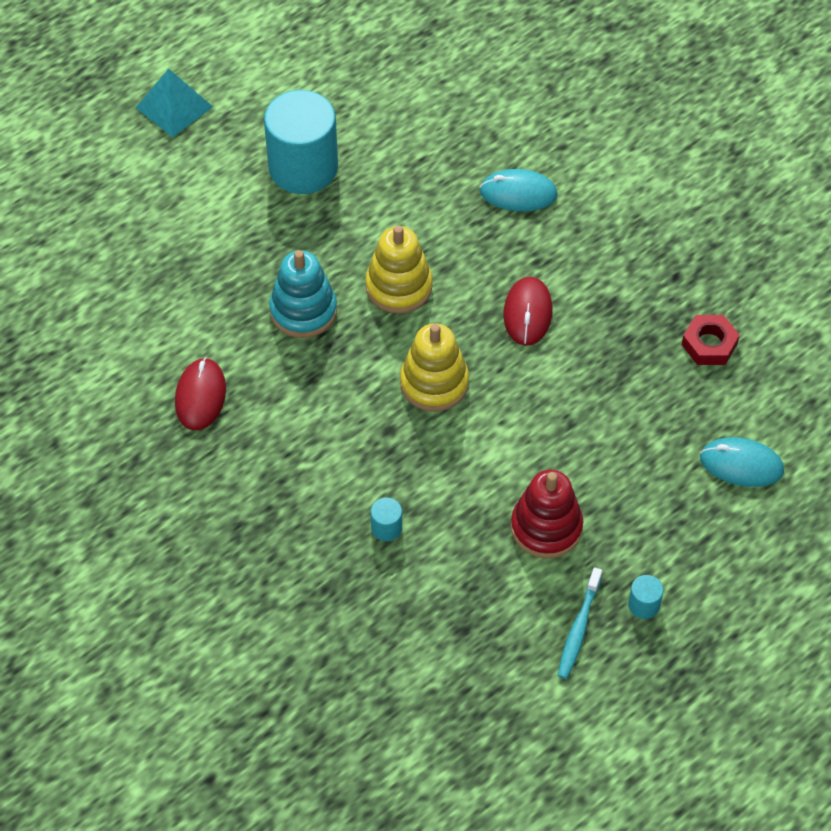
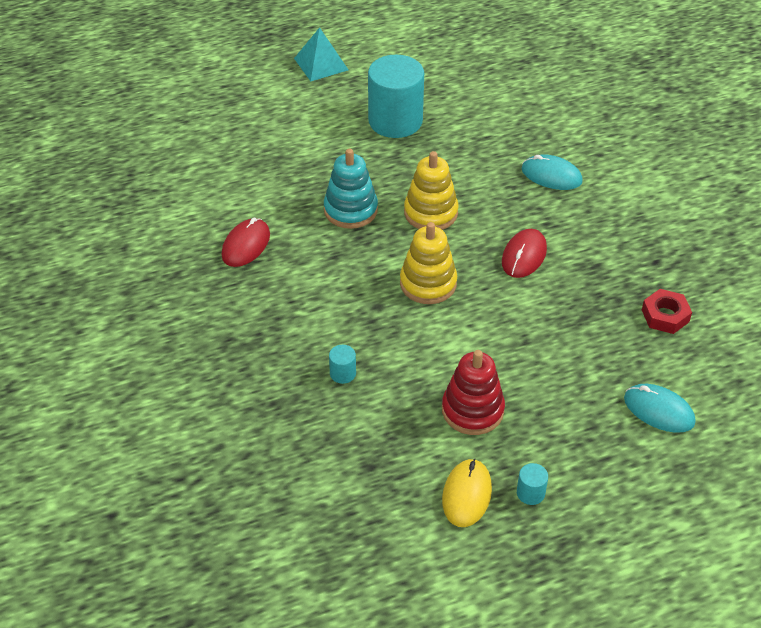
camera: 20 degrees right, 10 degrees down
(579, 629) = (467, 494): turquoise toothbrush -> yellow mouse

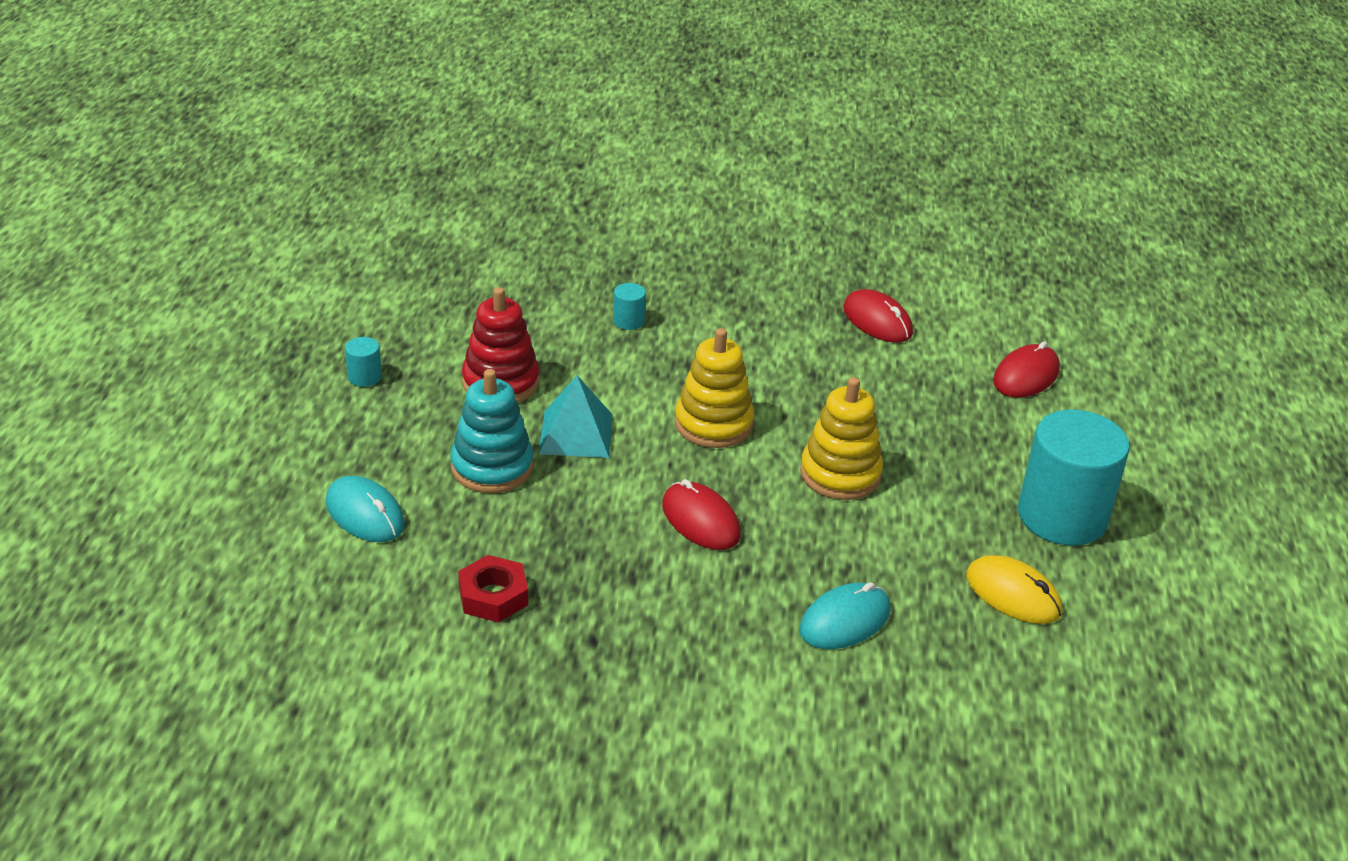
camera: 115 degrees right, 10 degrees down
(263, 163) = (1026, 376): none -> red mouse
(321, 64) = (1243, 495): turquoise pyramid -> turquoise pyramid (576, 434)
(350, 210) = (889, 412): turquoise stacking toy -> turquoise stacking toy (492, 467)
(467, 494) = (405, 339): yellow mouse -> yellow mouse (1013, 594)
(659, 410) = (365, 514): turquoise mouse -> turquoise mouse turned 75 degrees clockwise

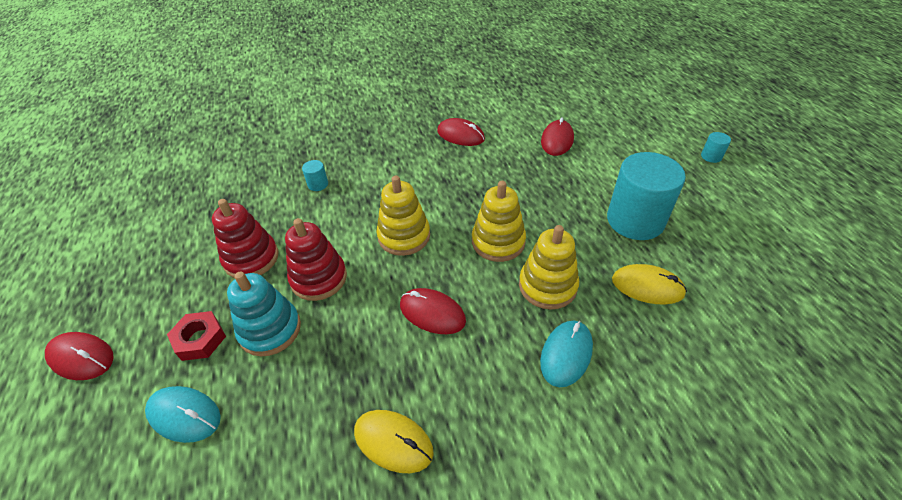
camera: 20 degrees left, 10 degrees up
(269, 419) = (81, 357): none -> red mouse
(364, 377) = (150, 291): turquoise cylinder -> turquoise cylinder (711, 156)
(493, 596) = (315, 450): red nut -> red nut (200, 339)
(576, 434) = (319, 278): turquoise pyramid -> red stacking toy
(584, 621) = (393, 442): none -> yellow mouse
(873, 545) = (547, 286): none -> yellow stacking toy

